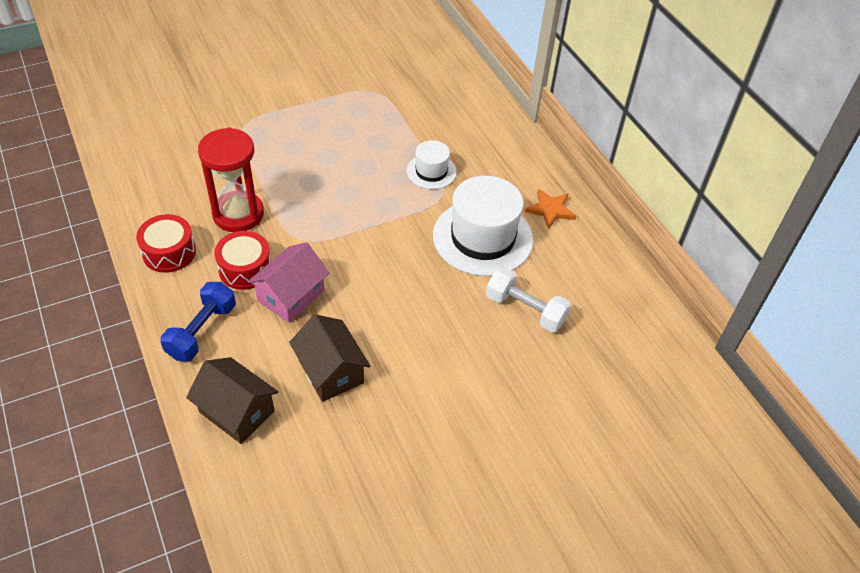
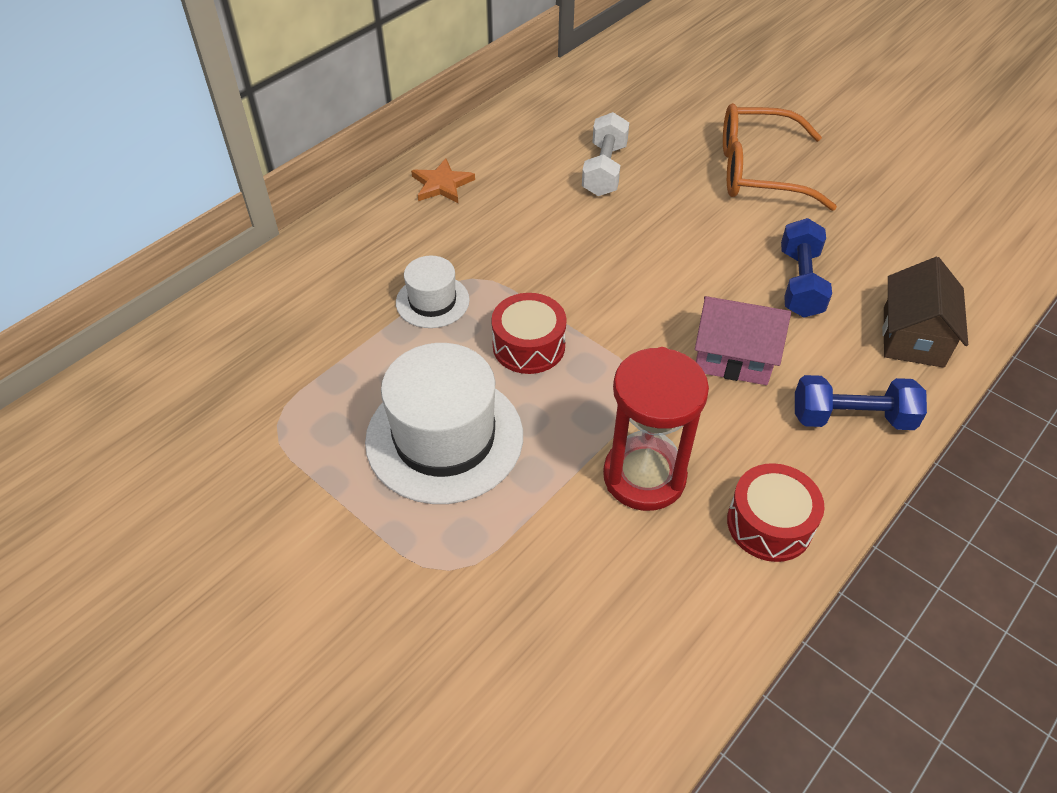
camera: 110 degrees left, 0 degrees up
(245, 269) = (730, 421): red drum -> red drum (528, 346)
(331, 371) = (800, 283): brown house -> blue dumbbell
(475, 417) = (758, 171): none -> orange glasses
(483, 237) = (522, 225): white hat -> white hat (444, 437)

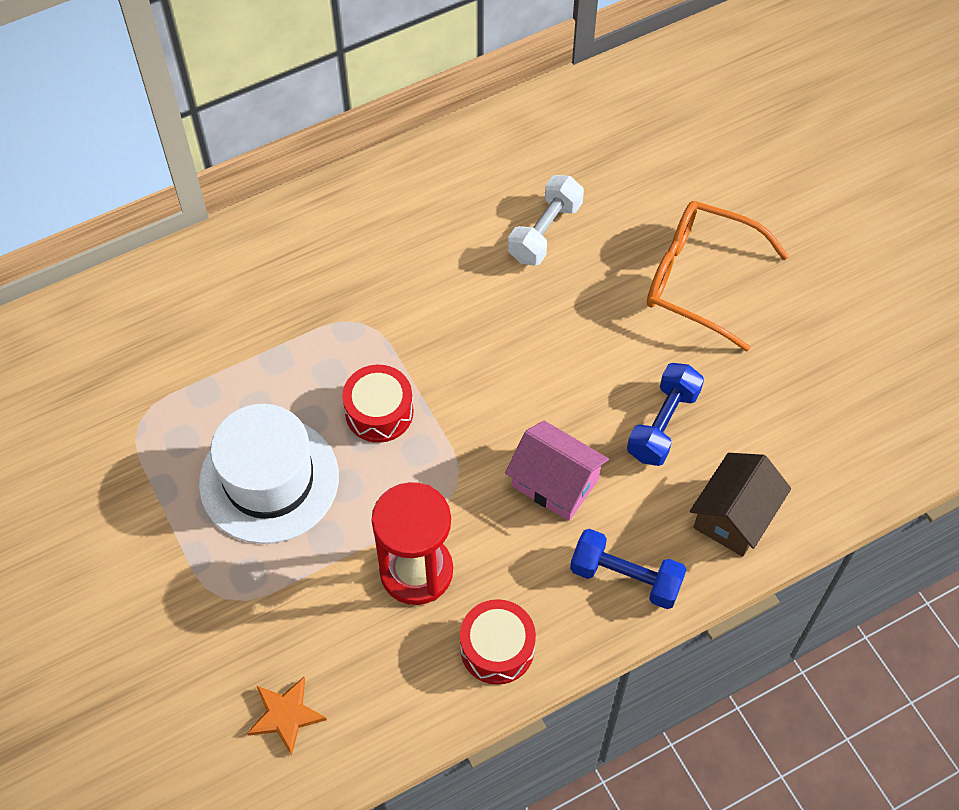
camera: 20 degrees right, 10 degrees up
(432, 301) = (315, 337): white hat -> none
(442, 184) = (379, 203): orange star -> orange star (285, 715)

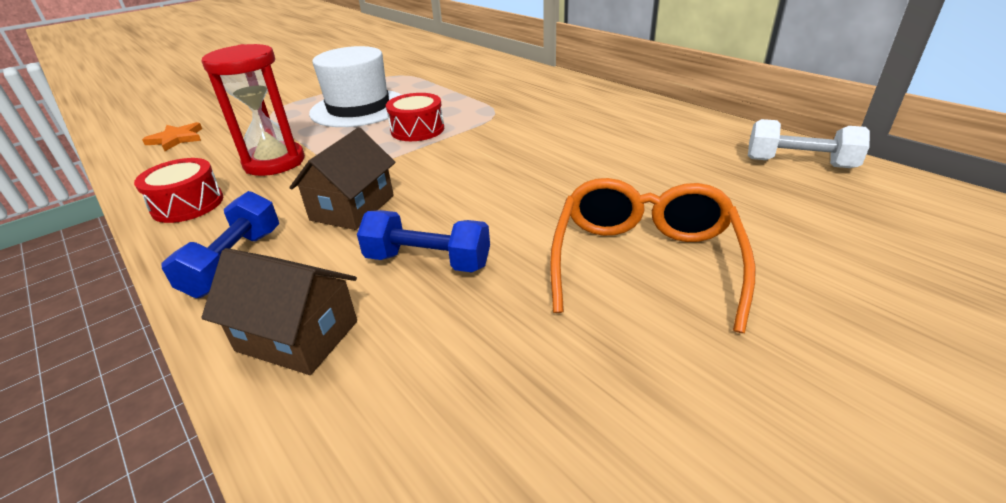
camera: 80 degrees right, 25 degrees down
(545, 232) = (634, 164): white dumbbell -> white dumbbell (799, 163)
(555, 482) = (353, 208): pink house -> brown house

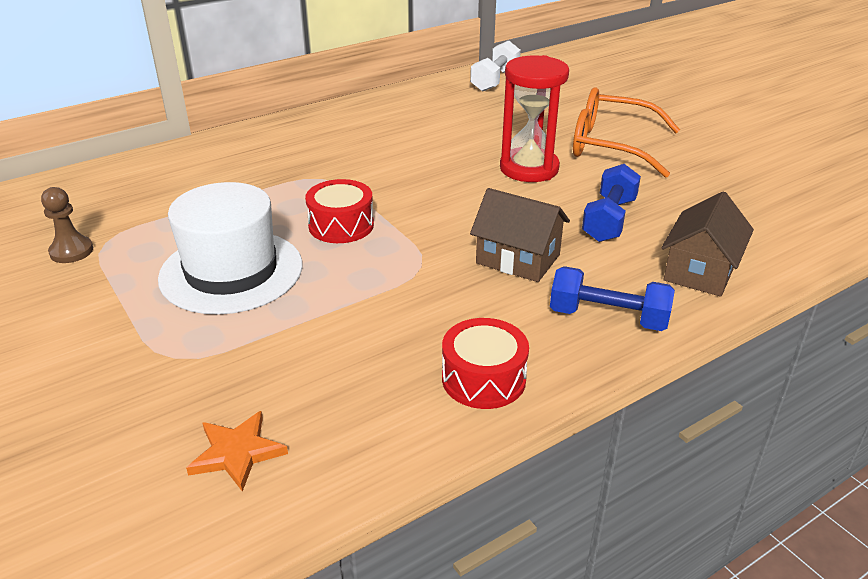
camera: 85 degrees left, 0 degrees up
(274, 162) = (386, 325): red hourglass -> red hourglass (529, 168)
(389, 70) = (71, 251): none -> brown pawn

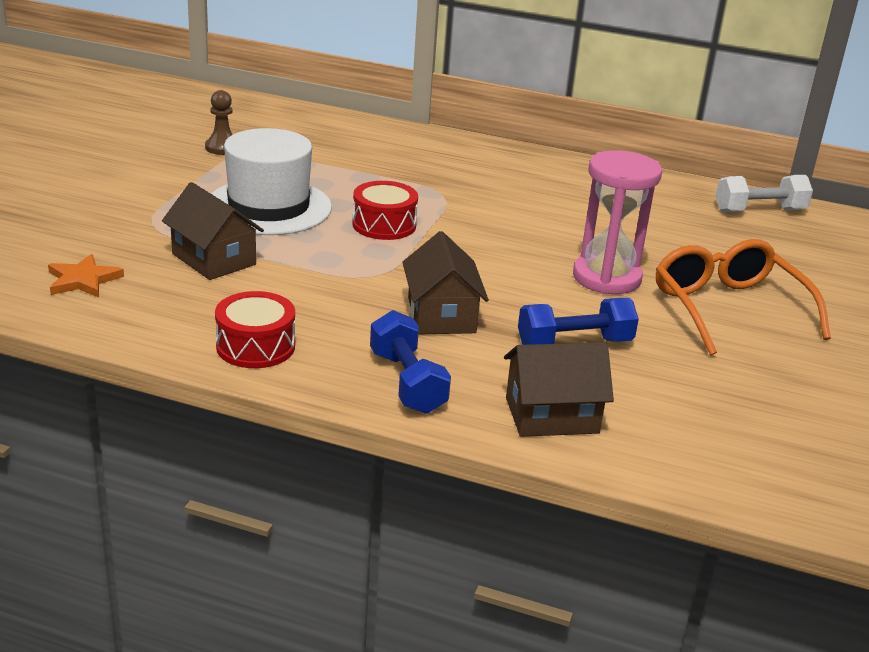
camera: 50 degrees right, 5 degrees down
(294, 343) = (213, 259): none -> brown house
(529, 168) = (606, 278): red hourglass -> pink hourglass

